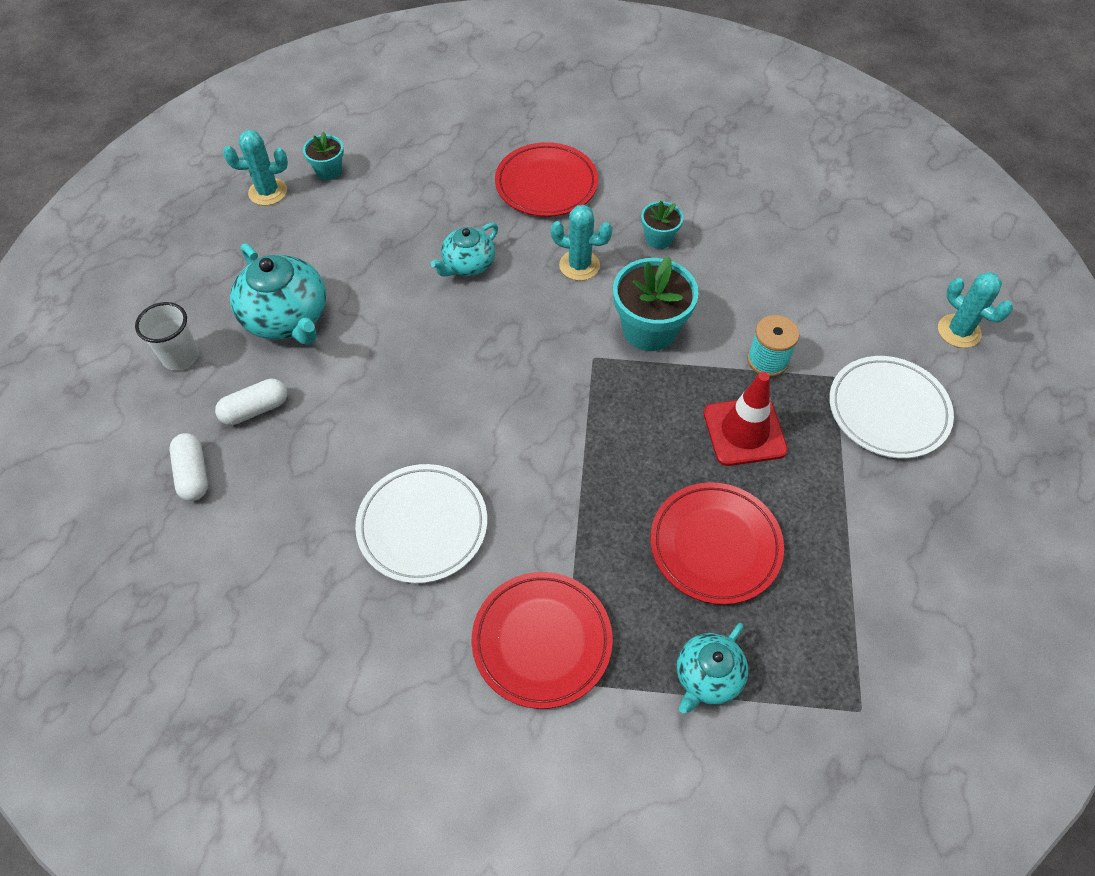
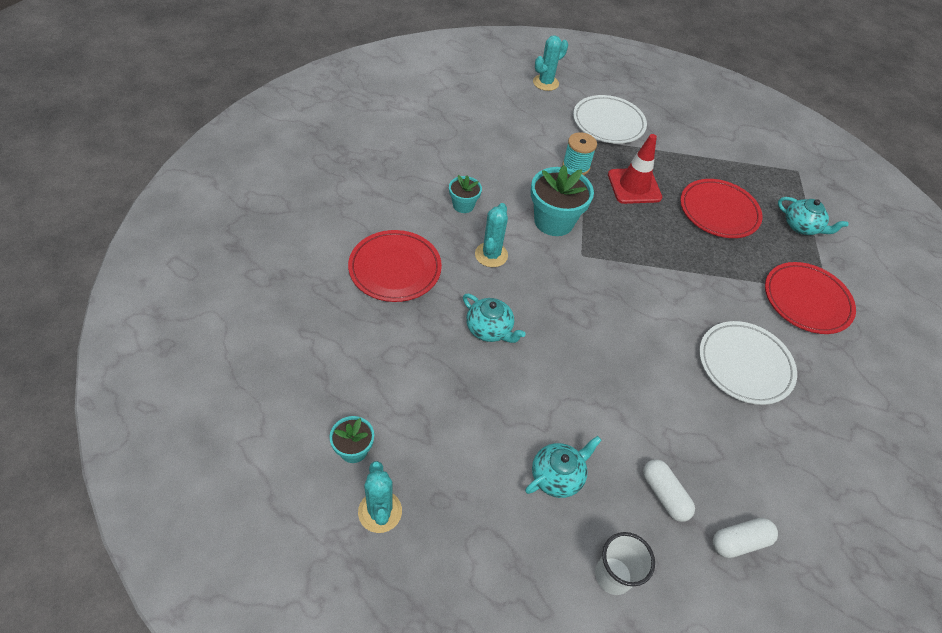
camera: 95 degrees left, 5 degrees down
(287, 318) = (557, 476): turquoise teapot -> turquoise teapot, size x0.61

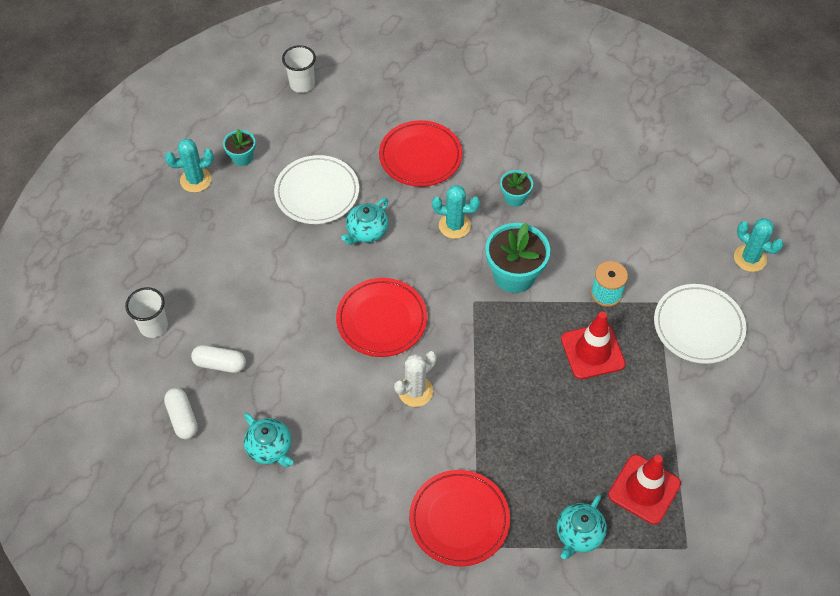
camera: 90 degrees right, 5 degrees up
(248, 369) = (302, 84): none -> white cup
(557, 476) = (231, 288): turquoise teapot -> turquoise teapot (270, 448)
(664, 495) = (220, 364): white capsule -> white capsule turned 45 degrees clockwise
(683, 314) = (415, 391): none -> white cactus
(718, 211) = (577, 439): red plate -> red plate (381, 320)
(744, 365) = (361, 443): white plate -> white plate (317, 192)
(756, 182) = (644, 489): none -> red traffic cone

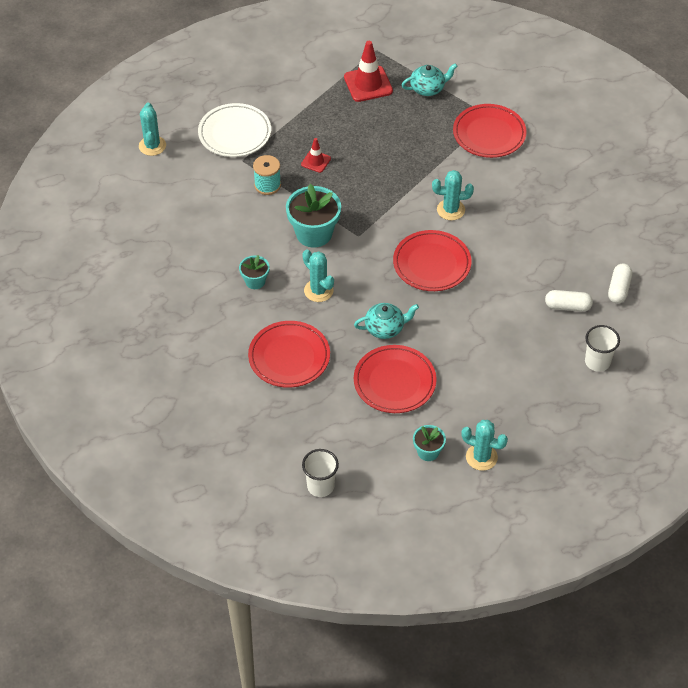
camera: 140 degrees left, 5 degrees down
(220, 364) = (567, 306): white capsule -> white capsule turned 45 degrees counterclockwise
(270, 448) = (573, 236): turquoise teapot -> none
(317, 192) = (394, 382): white plate -> red plate
(415, 391) = (450, 210): white cactus -> turquoise cactus
(592, 351) = (316, 161): red traffic cone -> red traffic cone, size x0.55

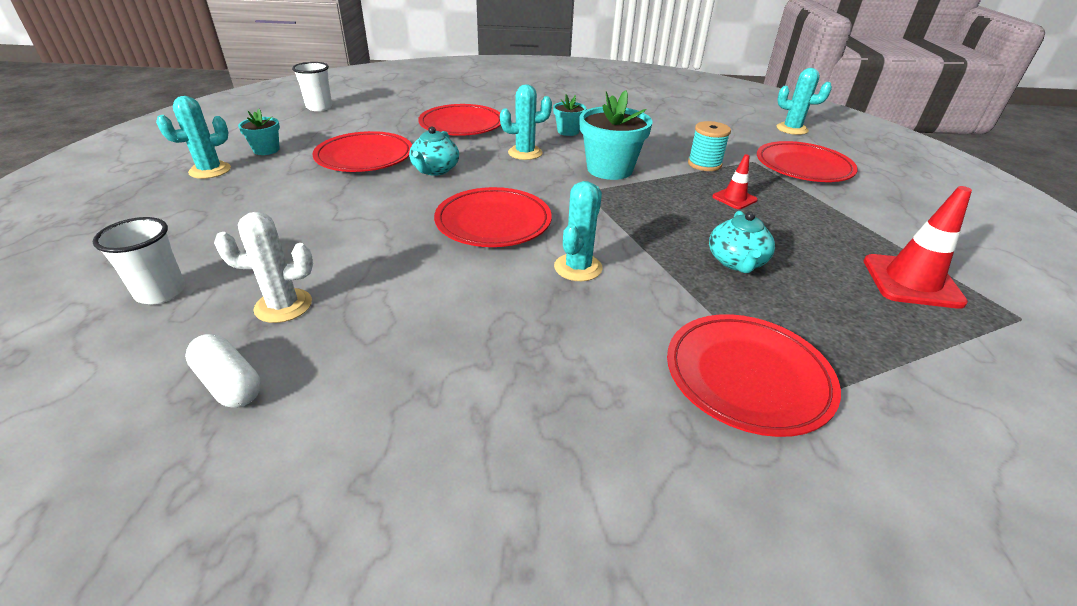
camera: 115 degrees right, 15 degrees down
(234, 133) = (803, 167): white plate -> red plate
(428, 88) = (902, 343): turquoise teapot -> turquoise teapot (736, 262)
(567, 306) = (283, 306): white capsule -> white cactus

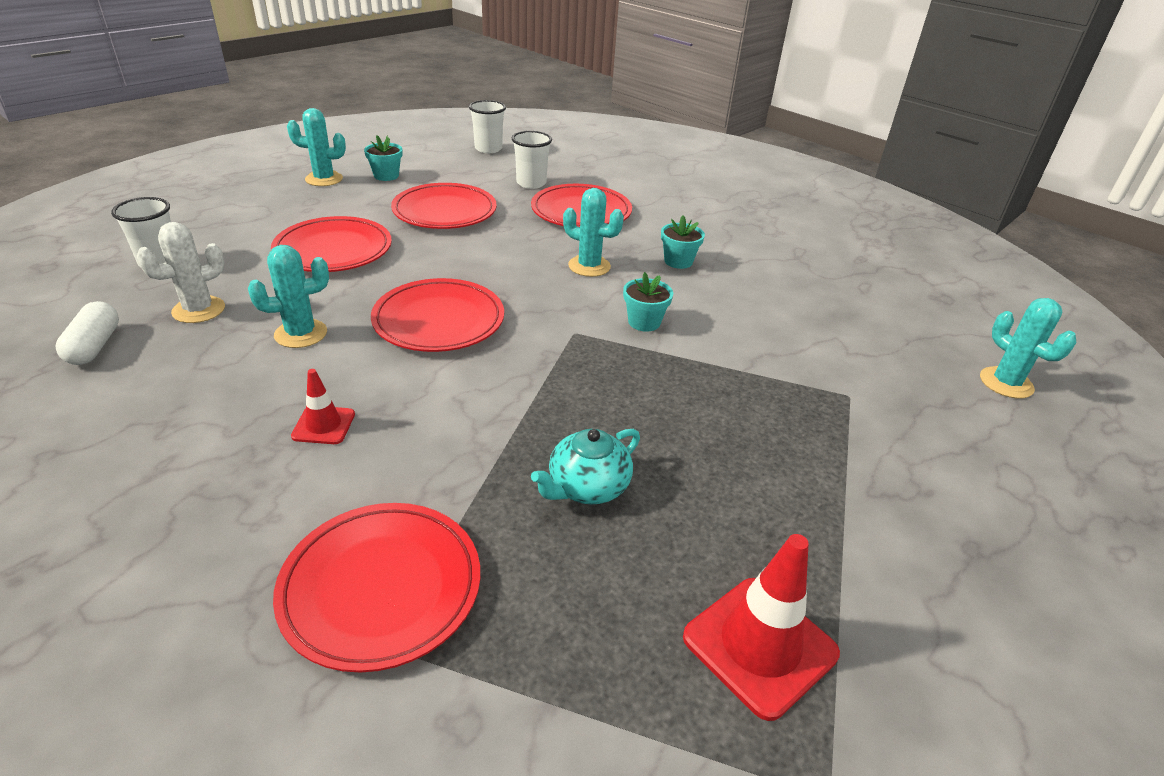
camera: 40 degrees right, 0 degrees up
(283, 306) = (199, 310): white cactus -> white cactus turned 75 degrees counterclockwise
(395, 119) = (531, 183): none -> white cup
(435, 170) = (478, 248): turquoise teapot -> none
(578, 267) = (431, 400): turquoise cactus -> turquoise cactus (301, 334)
(609, 169) = (644, 322): turquoise flower pot -> turquoise flower pot, size x0.54
(704, 164) = (771, 368): turquoise spool -> none
(734, 198) = (727, 424): red traffic cone -> red traffic cone (323, 425)
(803, 167) = (912, 437): red plate -> red plate (333, 250)

